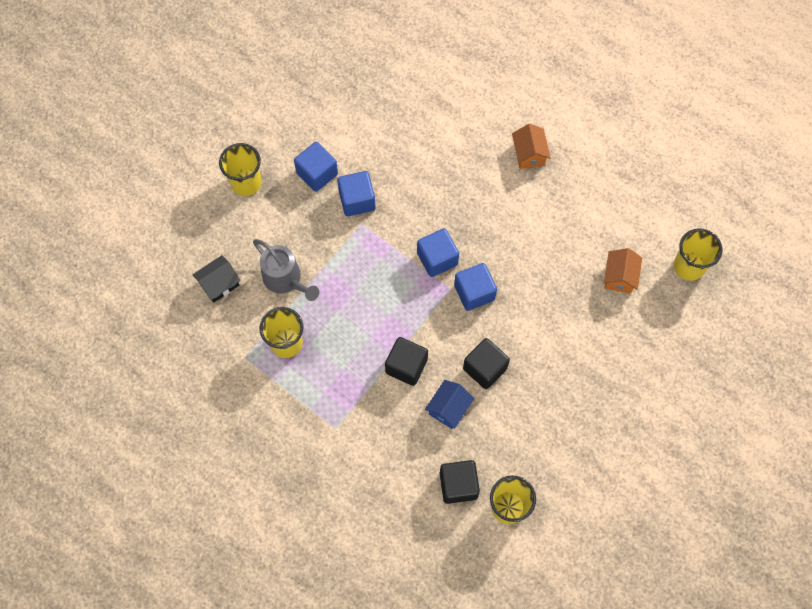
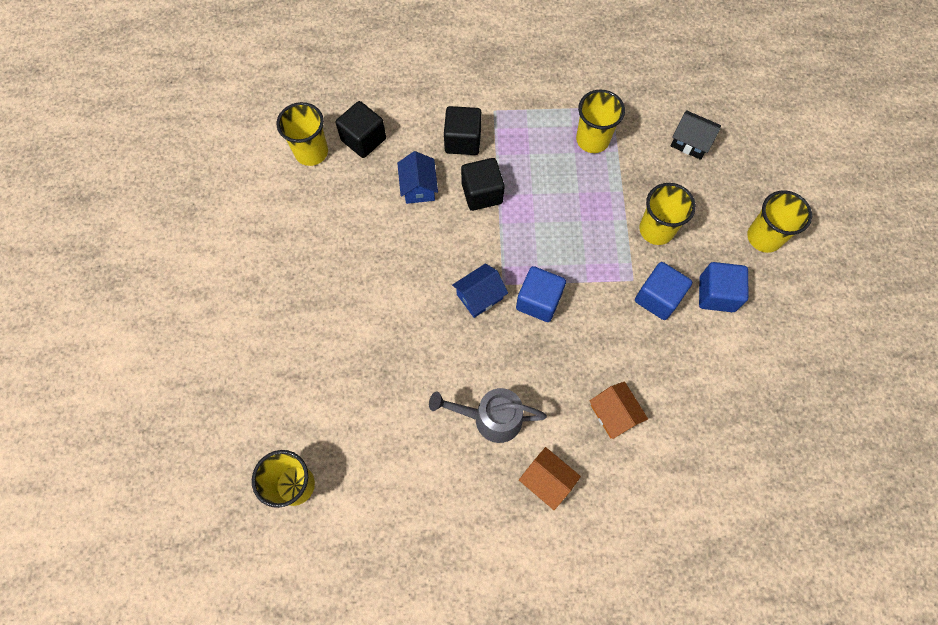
camera: 140 degrees right, 0 degrees up
(219, 284) = (690, 142): black house -> black house turned 75 degrees counterclockwise
(286, 280) = (643, 185): grey watering can -> grey watering can (490, 418)
(311, 243) = (656, 230): none -> yellow cup
(474, 292) = (479, 296): blue cube -> blue house
(485, 368) = (415, 239): black cube -> black cube (463, 141)
(619, 277) = (357, 418): orange house -> orange house (614, 414)

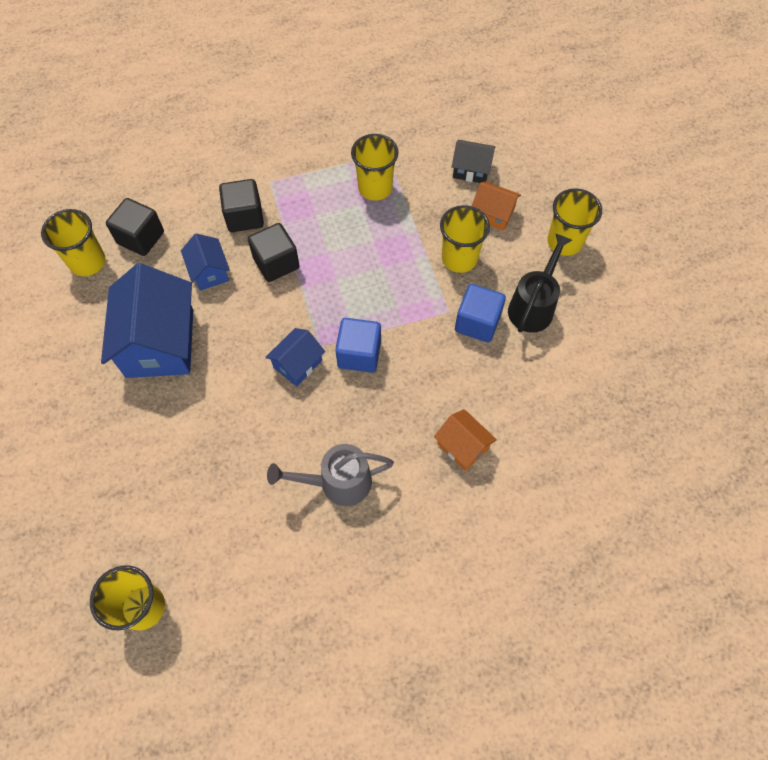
camera: 15 degrees left, 5 degrees down
(360, 245) = (160, 343): none -> blue house
(547, 480) = (411, 530): orange house -> orange house (493, 214)
(716, 294) = (533, 306): blue cube -> black watering can

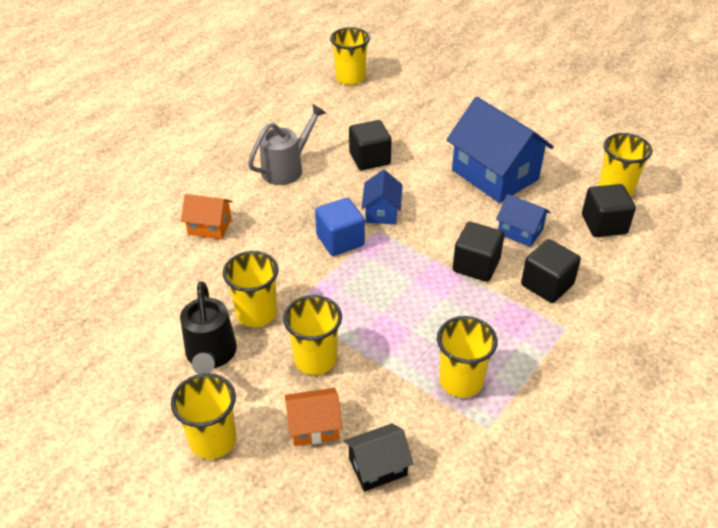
camera: 145 degrees right, 20 degrees down
(248, 441) = (369, 158): none -> black cube
(477, 323) = (256, 313): blue cube -> yellow cup

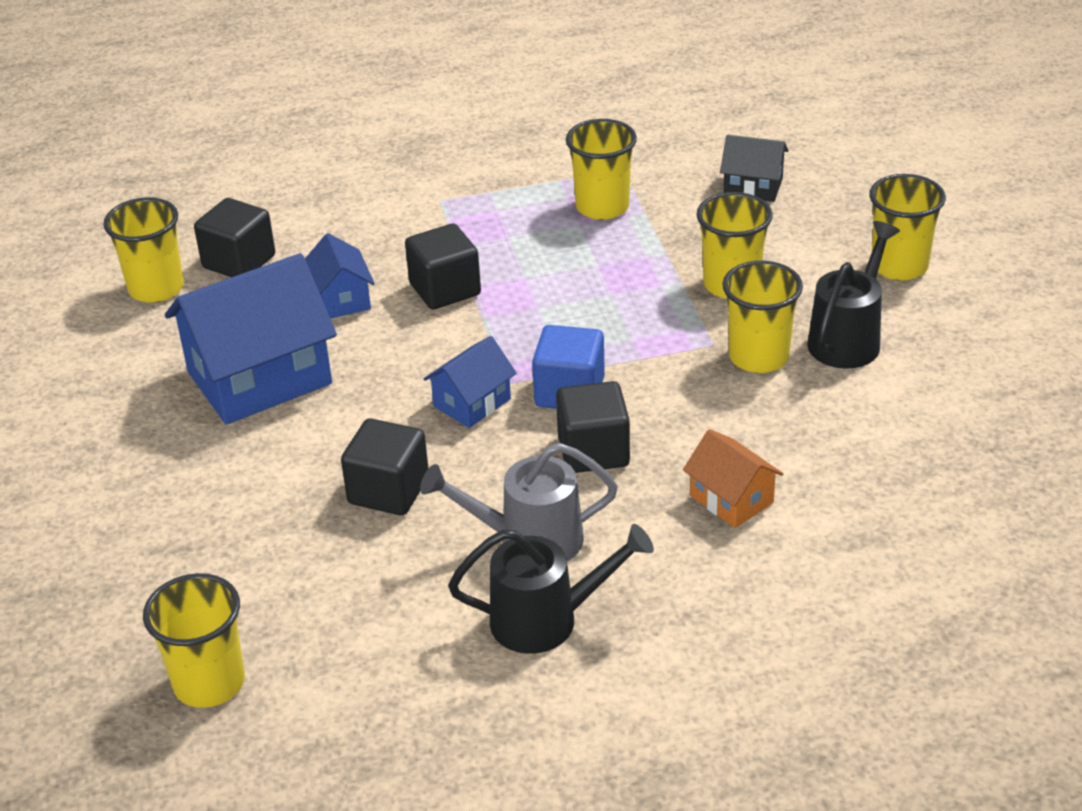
camera: 140 degrees left, 5 degrees down
(249, 146) = (548, 620): none -> black watering can
(314, 426) = (786, 235): orange house -> none
(495, 175) = (259, 378): blue house -> blue house turned 60 degrees clockwise
(547, 285) = (399, 239): black cube -> black cube (593, 451)

